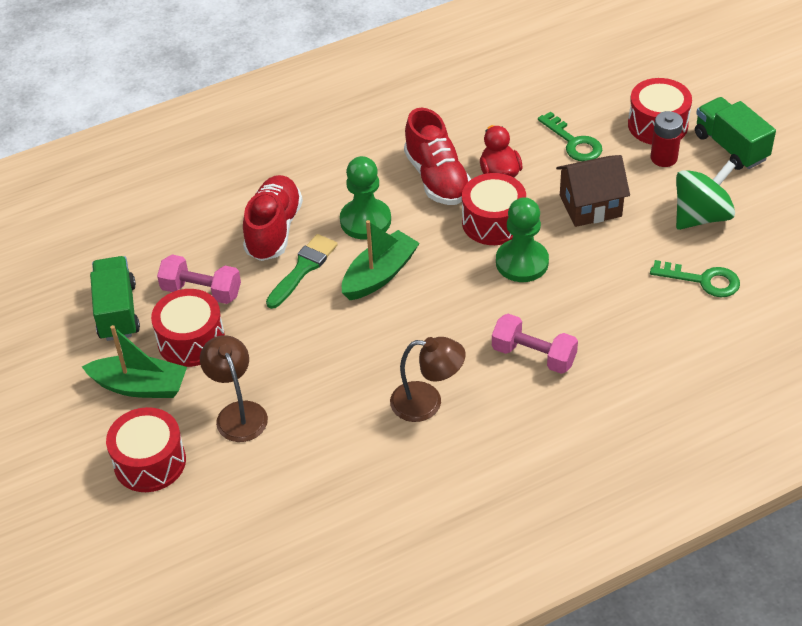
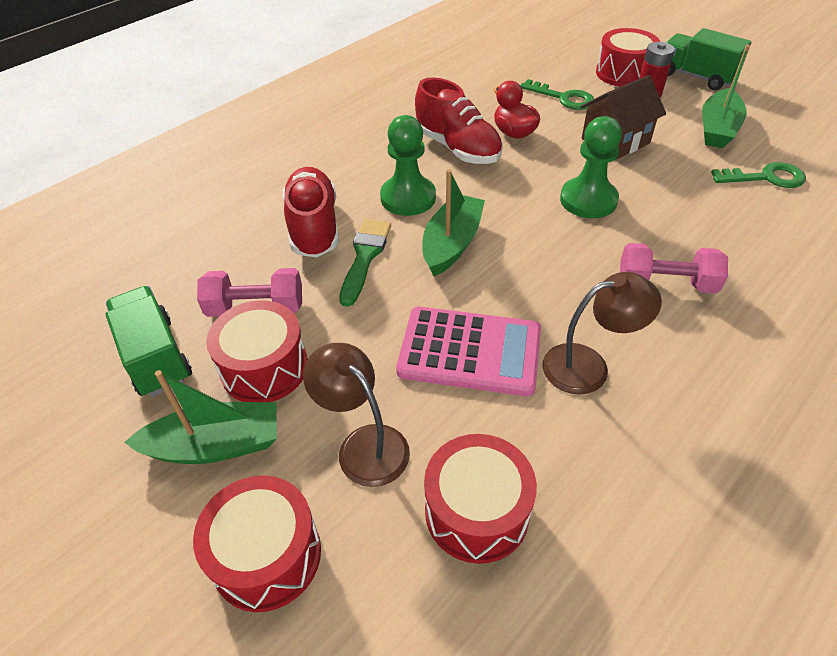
camera: 20 degrees left, 0 degrees up
(345, 368) = (469, 351): none -> pink calculator
(493, 222) = (536, 172): red drum -> red drum (477, 511)
(701, 216) = (717, 129): green spinning top -> green boat

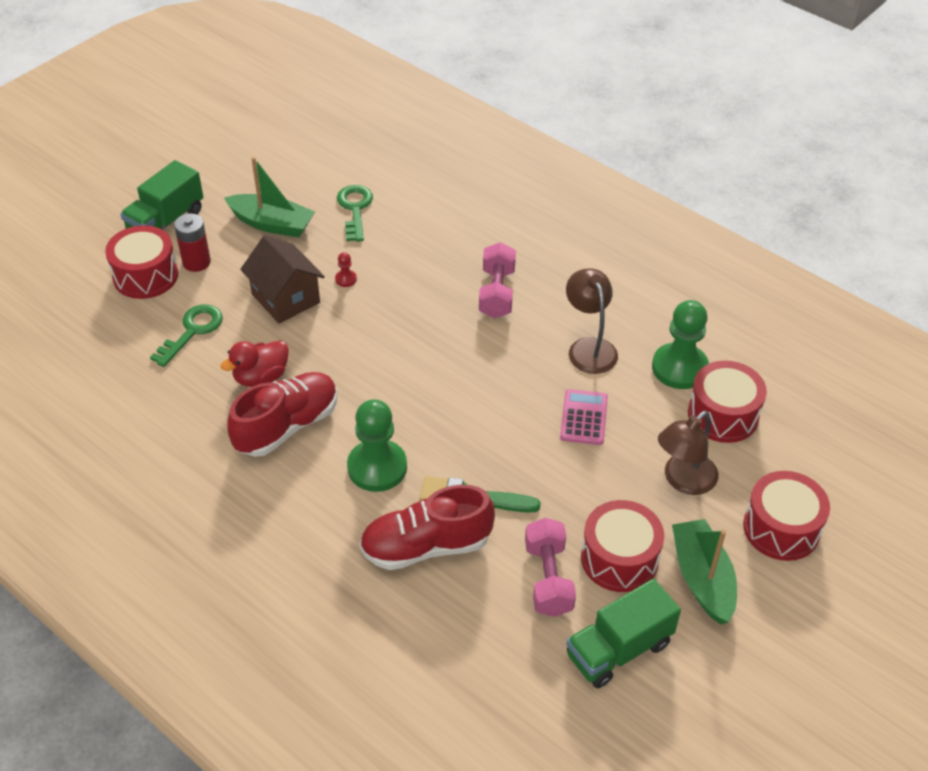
camera: 95 degrees left, 0 degrees up
(452, 244) = (450, 430): green boat -> none
(469, 351) = (583, 418): pink calculator -> pink calculator, size x0.58
(588, 200) = (384, 328): green pawn -> green pawn (679, 368)
(653, 174) = (346, 279): none -> red pawn

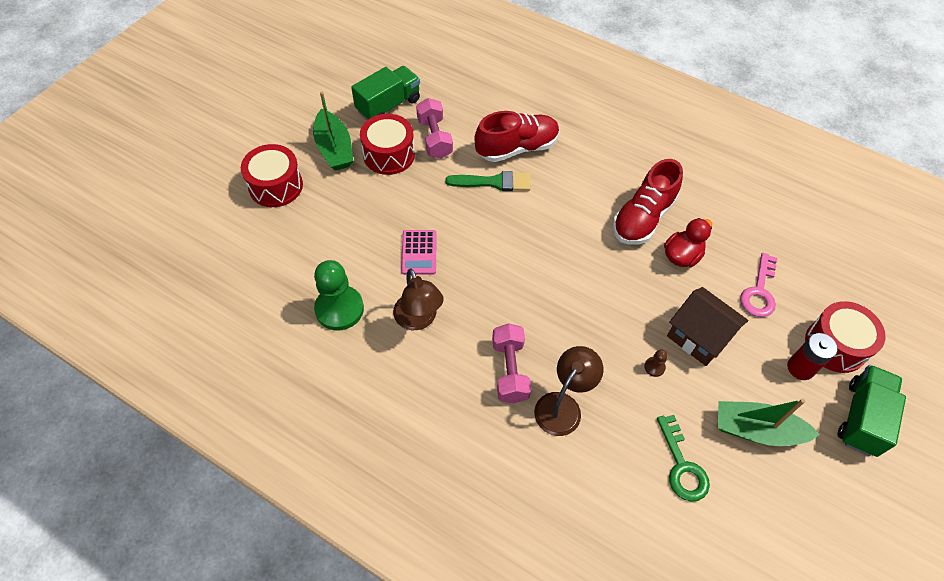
camera: 170 degrees right, 10 degrees up
(192, 331) = (759, 291): green key -> pink key
(346, 279) = (654, 367): red pawn -> brown pawn
(377, 467) = (566, 195): green pawn -> none
(683, 481) = (342, 211): brown lamp -> brown lamp (563, 405)
(723, 415) = (307, 269): red drum -> none

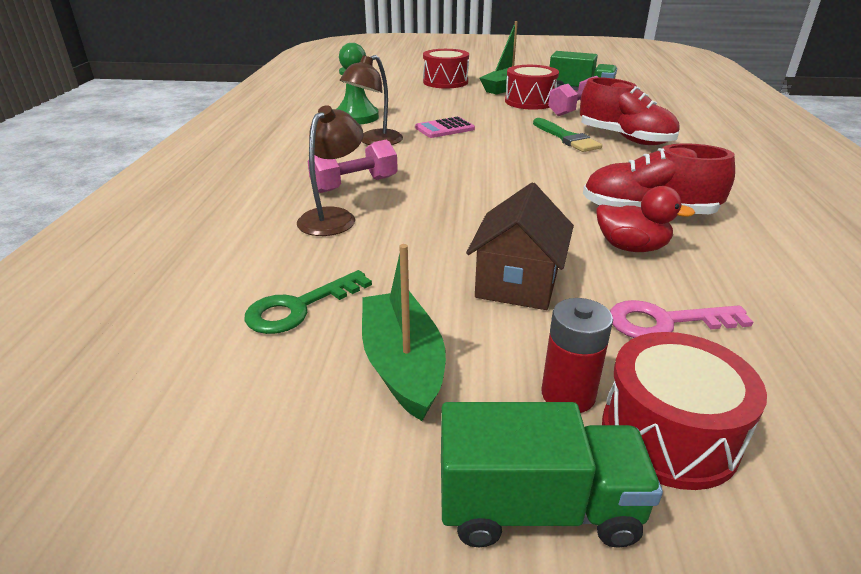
camera: 65 degrees right, 25 degrees down
(563, 405) = (333, 217): brown lamp -> brown lamp turned 75 degrees counterclockwise
(654, 367) = (435, 260): brown pawn -> none

